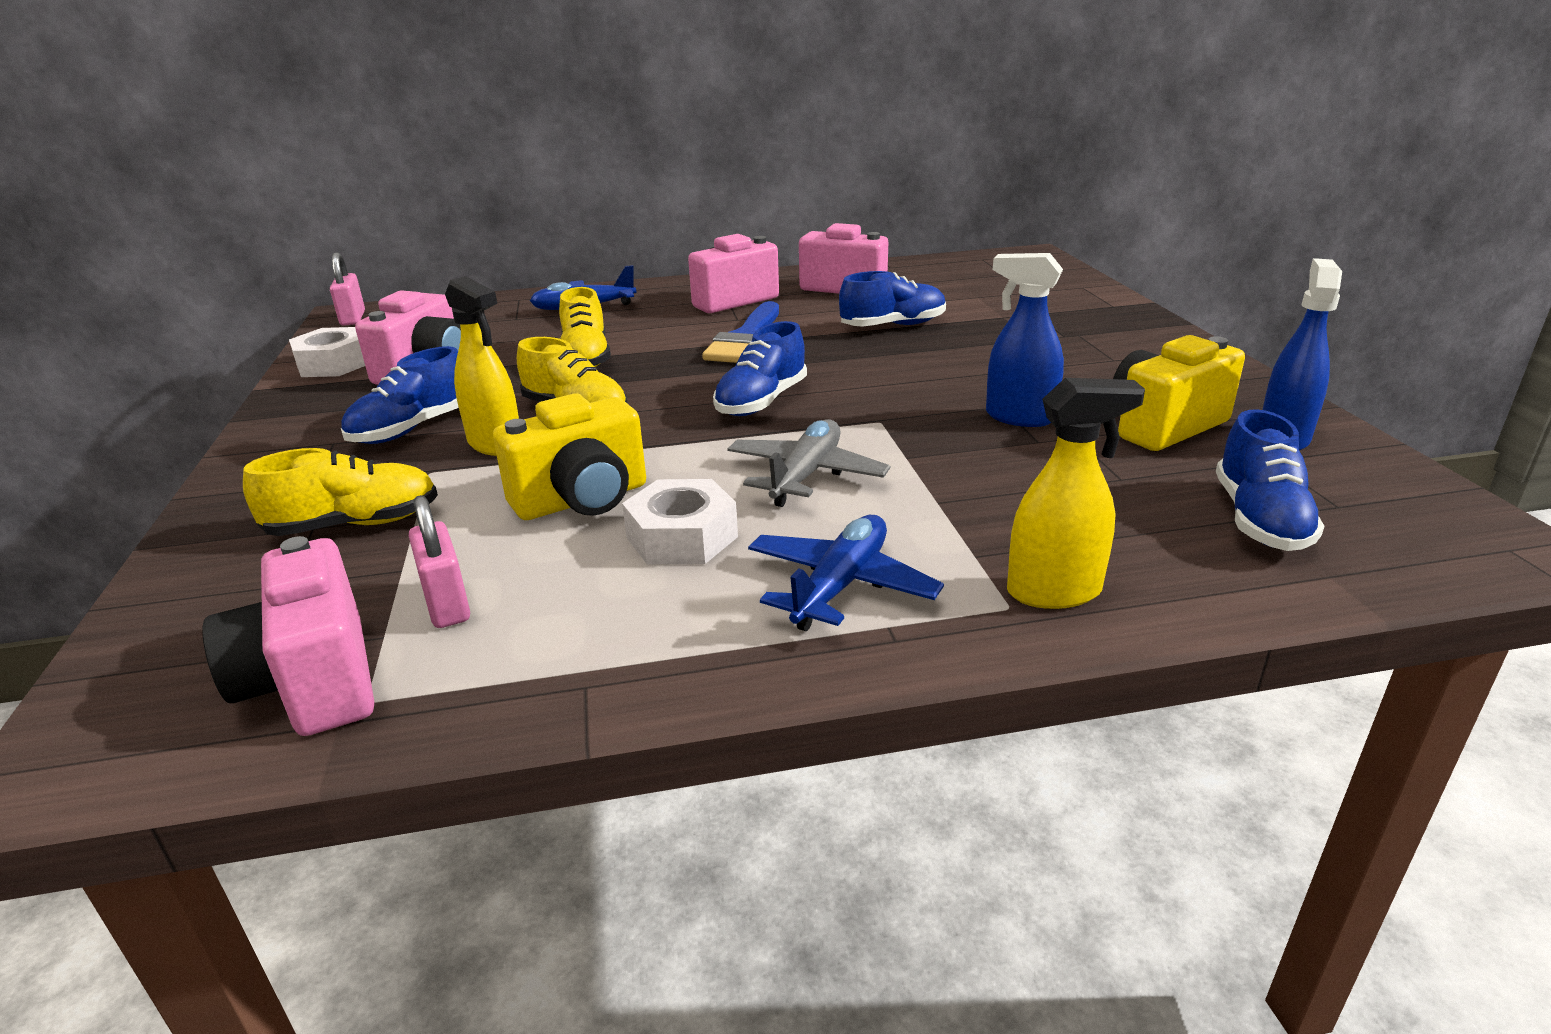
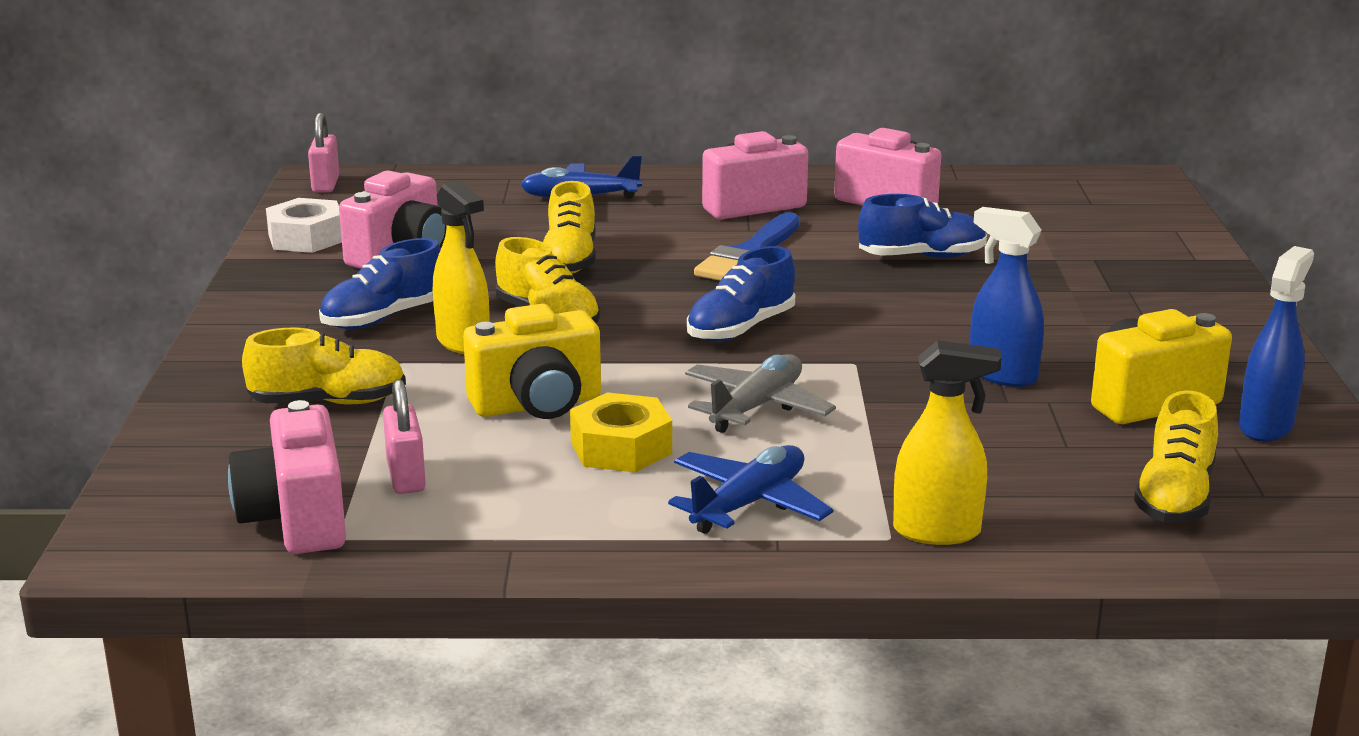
camera: 10 degrees right, 5 degrees down
(682, 537) = (621, 448): white nut -> yellow nut
(1259, 519) = (1174, 497): blue shoe -> yellow shoe

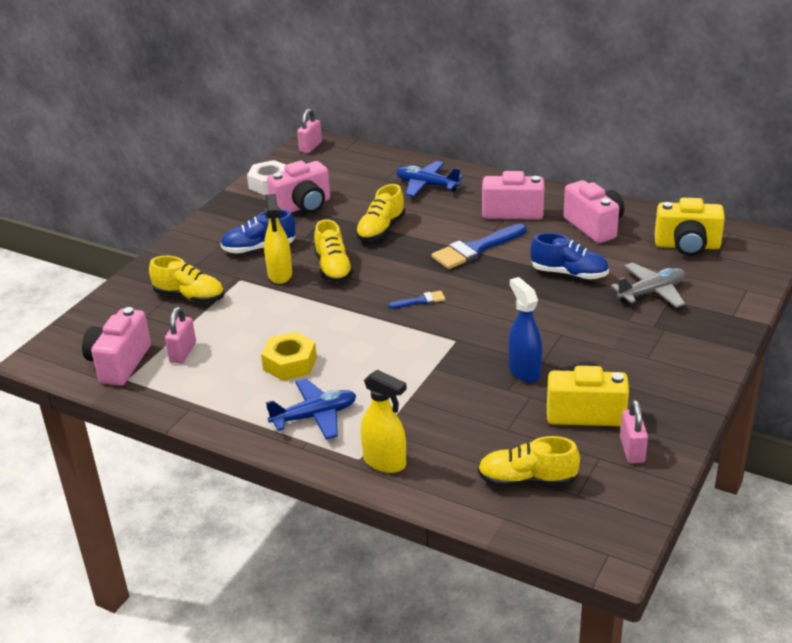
camera: 30 degrees right, 10 degrees up
(537, 405) = (277, 325): yellow camera -> yellow camera (687, 246)
(741, 328) = (420, 301): blue shoe -> blue brush
(756, 407) = (377, 356): grey plane -> grey plane (651, 292)
(1174, 497) = (527, 480): yellow shoe -> yellow shoe turned 45 degrees clockwise
(1266, 426) = (632, 450): blue spray bottle -> pink padlock

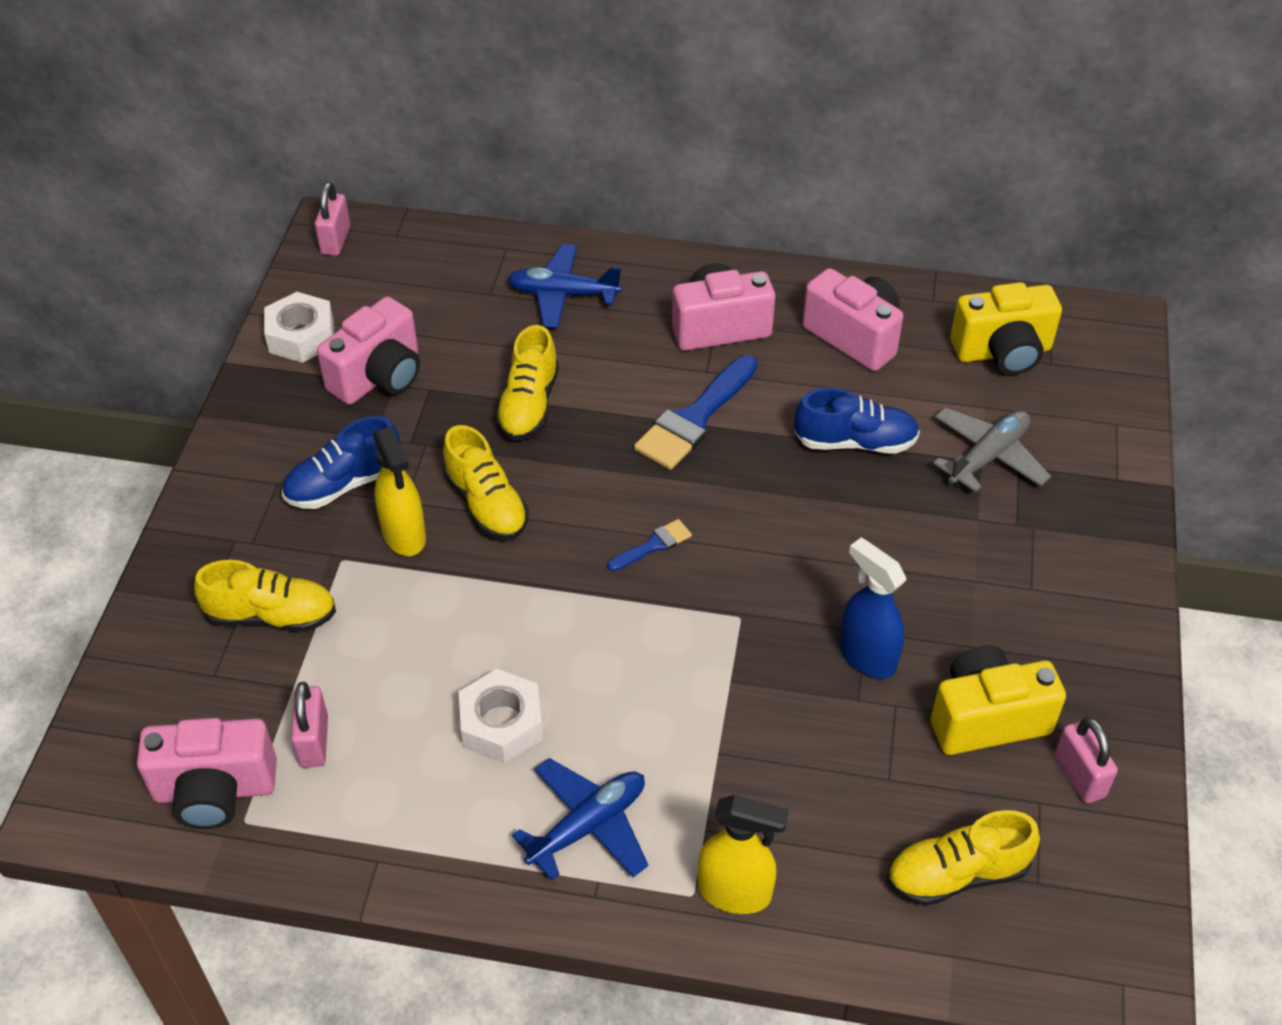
camera: 20 degrees left, 15 degrees up
(119, 363) = (215, 790): pink camera -> pink camera turned 90 degrees counterclockwise
(290, 363) = (501, 724): yellow nut -> white nut

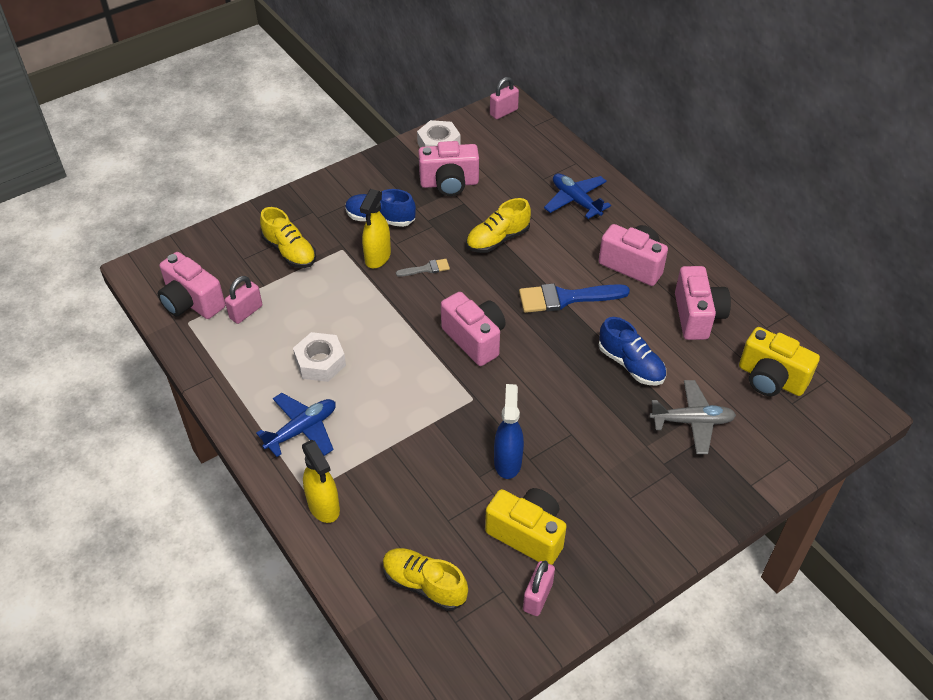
camera: 45 degrees right, 0 degrees up
(486, 504) = (426, 269): yellow shoe -> grey brush
(588, 826) = (302, 430): blue plane -> blue plane turned 45 degrees counterclockwise
(653, 545) = (475, 339): blue brush -> pink camera

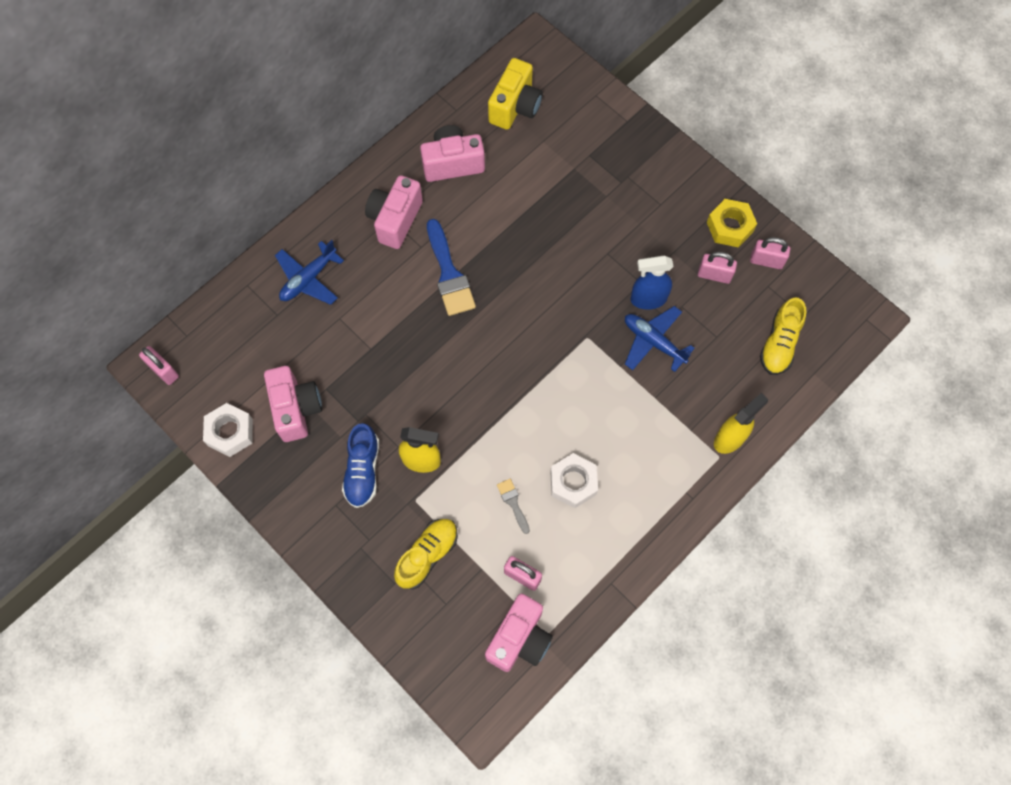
camera: 100 degrees left, 20 degrees up
(302, 430) = (655, 478): blue plane -> blue plane (653, 342)
(426, 269) = (430, 408): grey brush -> grey brush (513, 503)
(475, 339) = (516, 347): pink camera -> none
(497, 239) = (377, 346): yellow shoe -> none
(527, 534) = (714, 275): yellow camera -> pink padlock
(591, 566) = (730, 227): none -> yellow nut
(631, 364) = (521, 213): blue shoe -> none
(692, 421) = (574, 163): grey plane -> none

